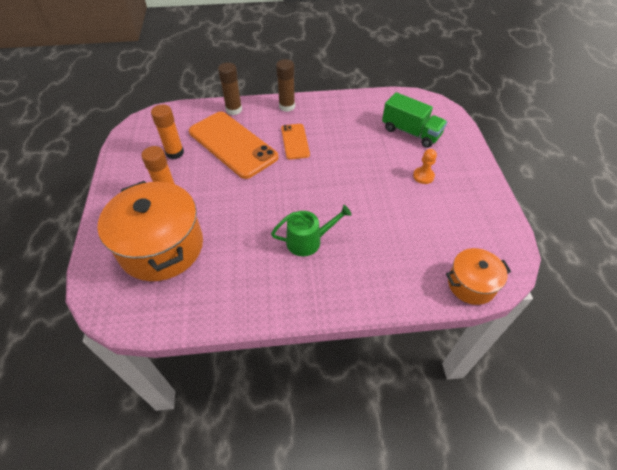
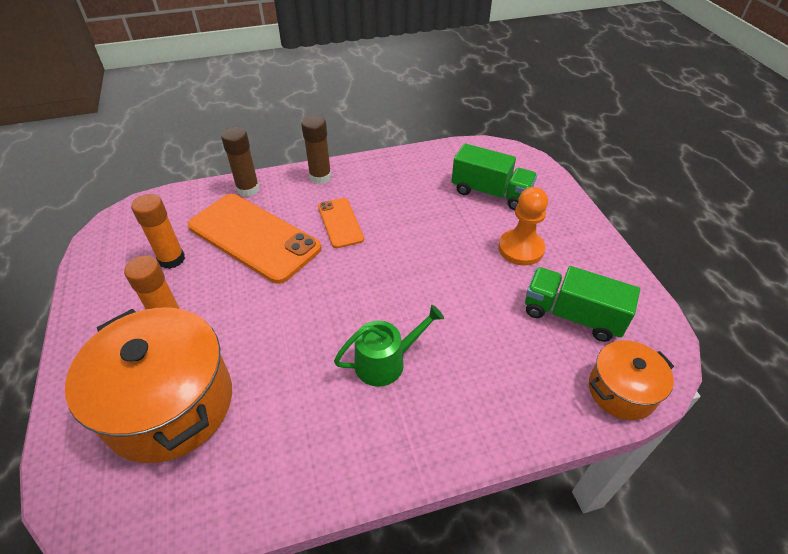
camera: 10 degrees left, 5 degrees down
(423, 176) = (521, 249): orange pawn -> orange pawn, size x1.61
(449, 228) = (572, 315): none -> green truck

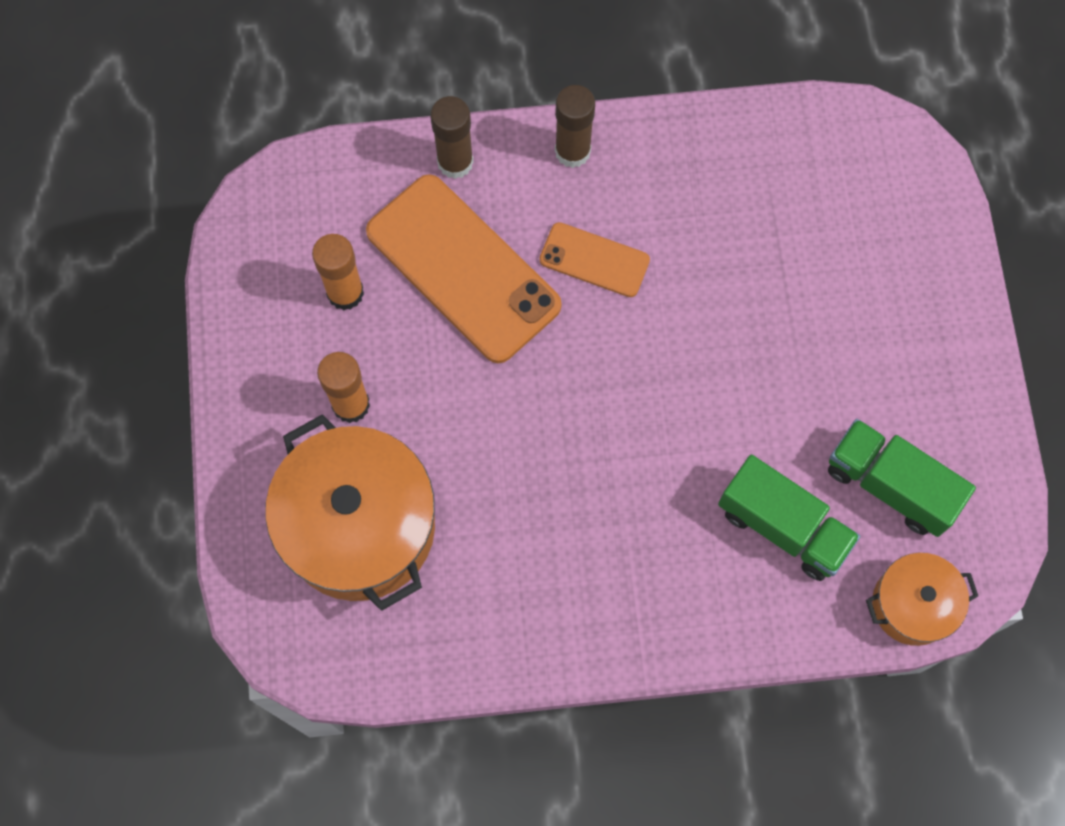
camera: 10 degrees right, 25 degrees up
(340, 223) = (594, 260): orange phone -> orange phone turned 60 degrees counterclockwise
(385, 362) = (627, 513): green watering can -> none
(490, 193) = (842, 233): green truck -> green truck (783, 526)
(521, 249) = (855, 357): orange pawn -> none

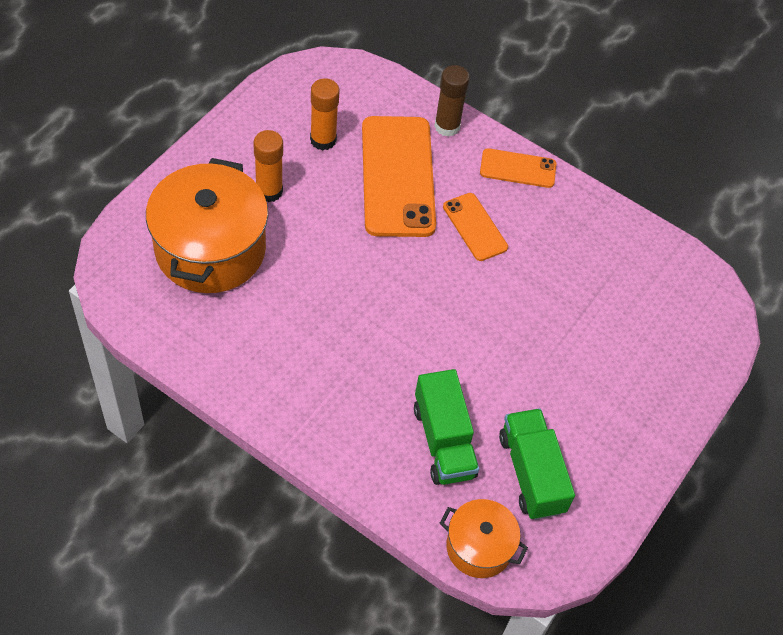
camera: 35 degrees right, 15 degrees down
(572, 151) = (518, 168): brown glue stick -> orange phone

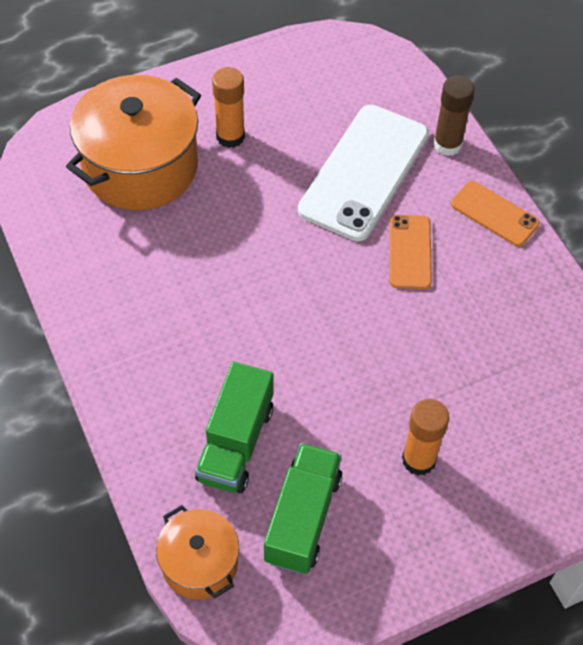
camera: 35 degrees right, 0 degrees up
(323, 140) = (314, 110): orange glue stick -> orange glue stick (419, 460)
(397, 176) = (364, 172): orange phone -> white phone

